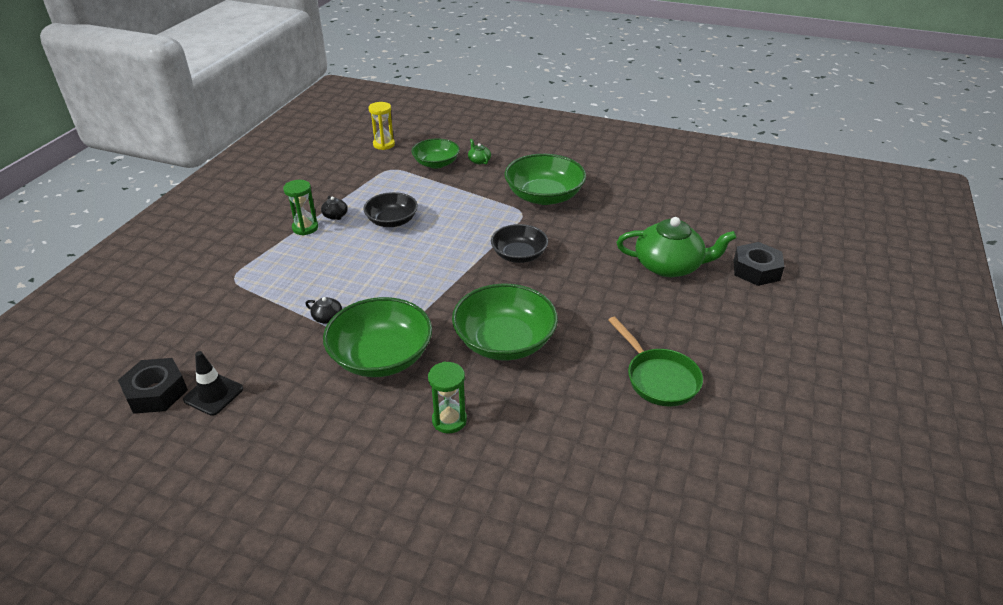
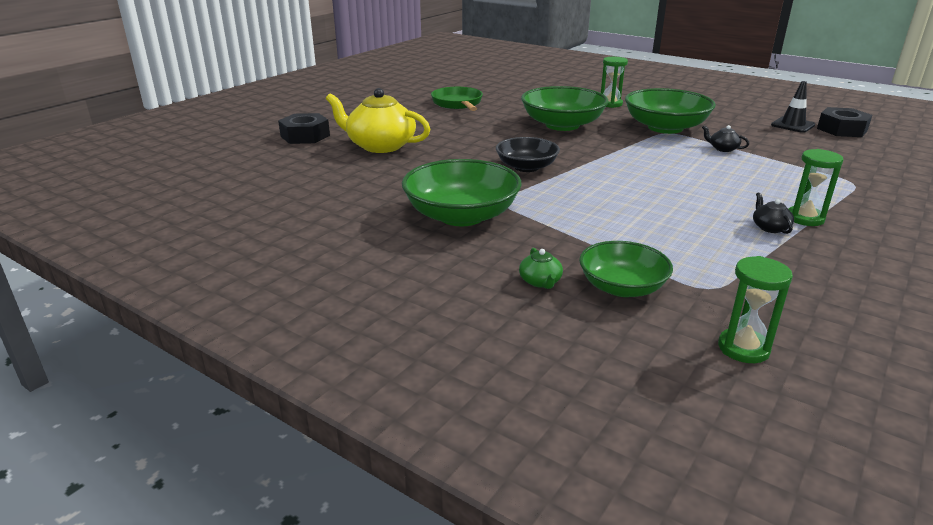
camera: 165 degrees left, 10 degrees down
(384, 144) = (743, 348): yellow hourglass -> green hourglass
(392, 221) = (682, 212): black bowl -> none
(669, 266) = (380, 146): green teapot -> yellow teapot

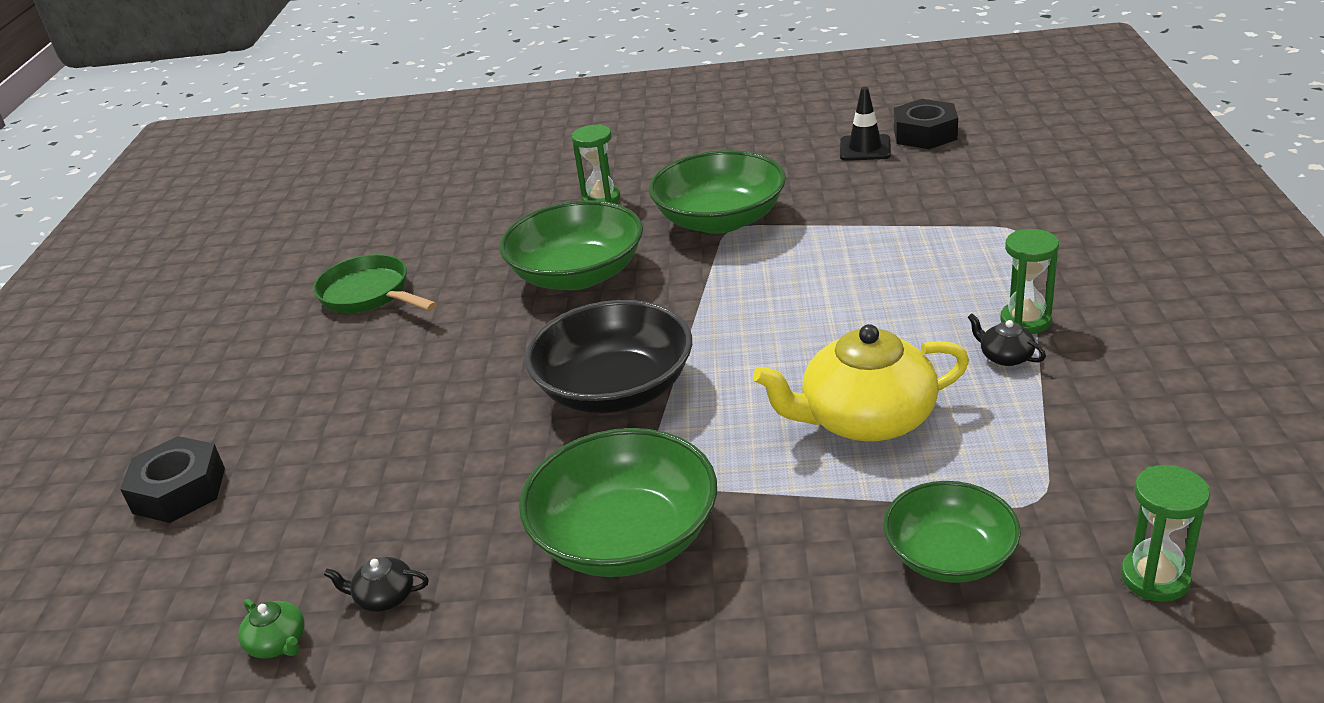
camera: 30 degrees left, 5 degrees up
(380, 146) = (341, 450): yellow teapot -> yellow teapot (865, 419)
(526, 167) = (615, 389): black bowl -> black bowl, size x1.58
(540, 282) = (851, 604): green teapot -> green teapot (278, 643)
(723, 149) = (827, 232): black teapot -> black teapot (384, 597)

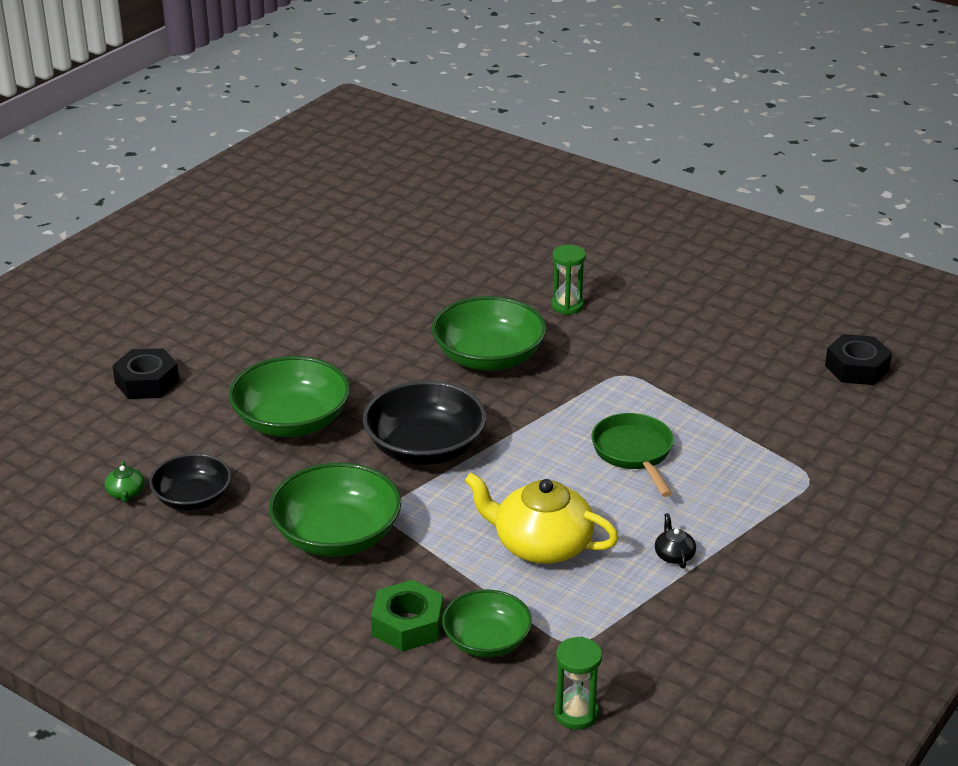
camera: 30 degrees right, 0 degrees up
(369, 295) = (353, 305): green pan -> green pan (634, 453)
(384, 597) = (192, 498): black teapot -> black bowl
(720, 220) = (624, 363): green bowl -> green bowl (291, 421)
(838, 593) = (407, 624): none -> green nut
(865, 148) = (796, 357): black traffic cone -> none
(1025, 321) = (720, 540): green hourglass -> none

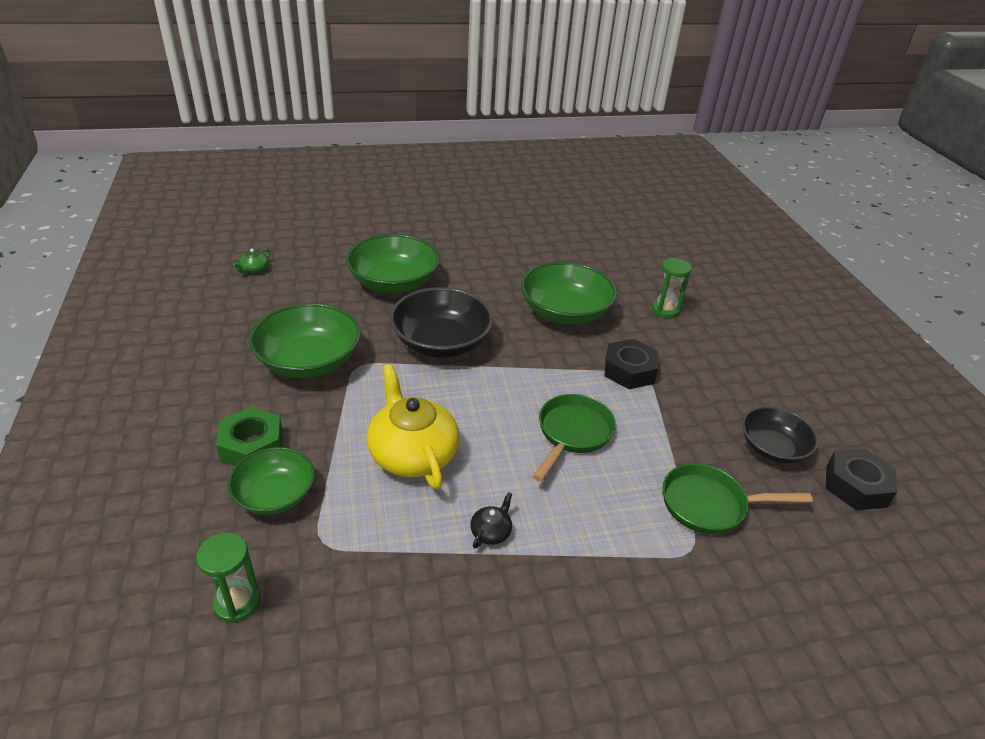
camera: 40 degrees right, 5 degrees up
(147, 382) = (359, 222): black nut -> black nut (629, 370)
(192, 498) = (278, 292): black bowl -> black bowl (772, 448)
(786, 441) = (710, 505): none -> green pan

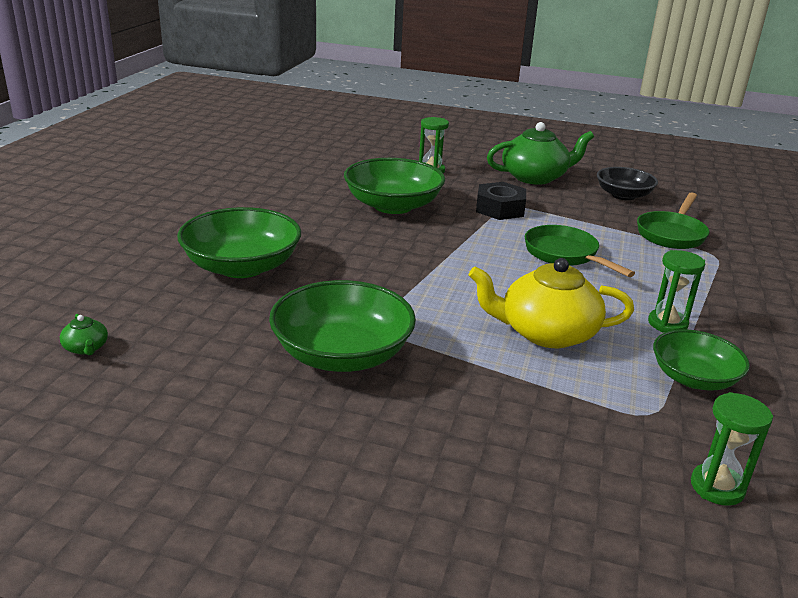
camera: 60 degrees left, 10 degrees down
(252, 446) = (472, 427): green nut -> none
(275, 495) = (565, 429): green bowl -> green bowl (693, 378)
(441, 342) = (382, 272): black bowl -> none
(491, 532) = (667, 324): black teapot -> green hourglass
(736, 374) = (535, 177): none -> green teapot
(856, 486) = (673, 187): black nut -> none

